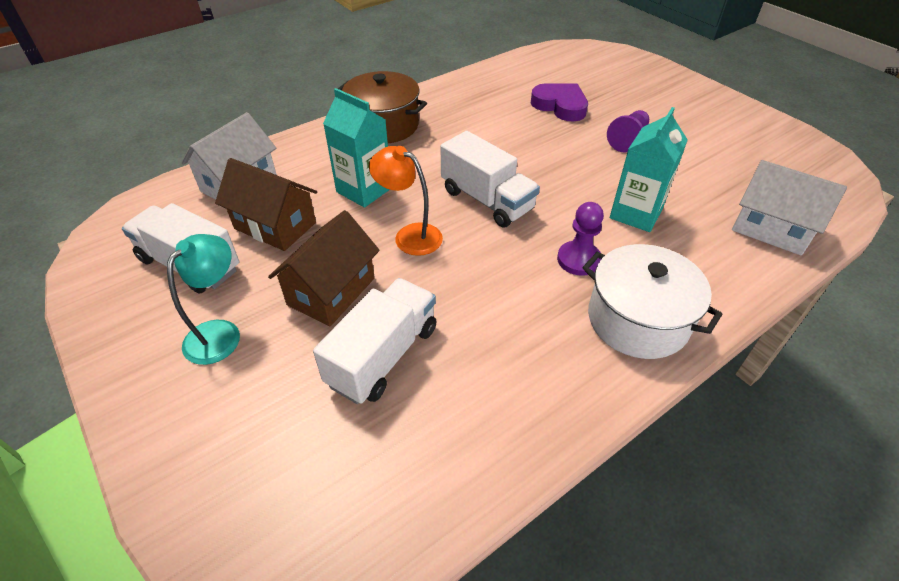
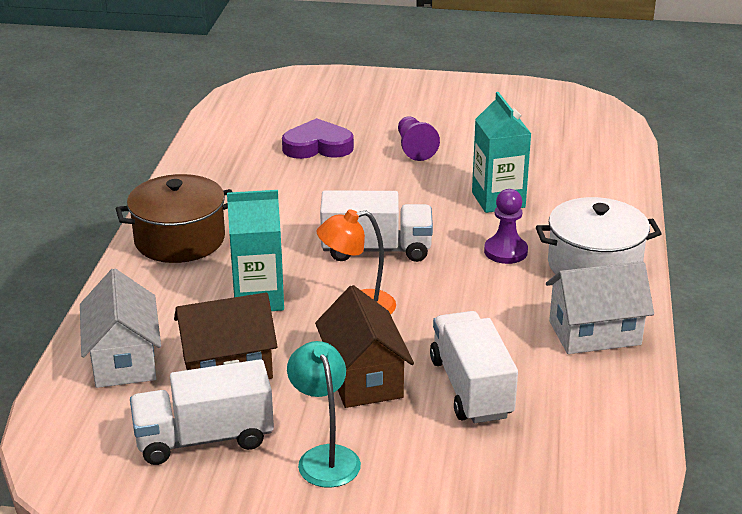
camera: 45 degrees left, 15 degrees down
(771, 229) = (595, 164): white house -> white house (594, 333)

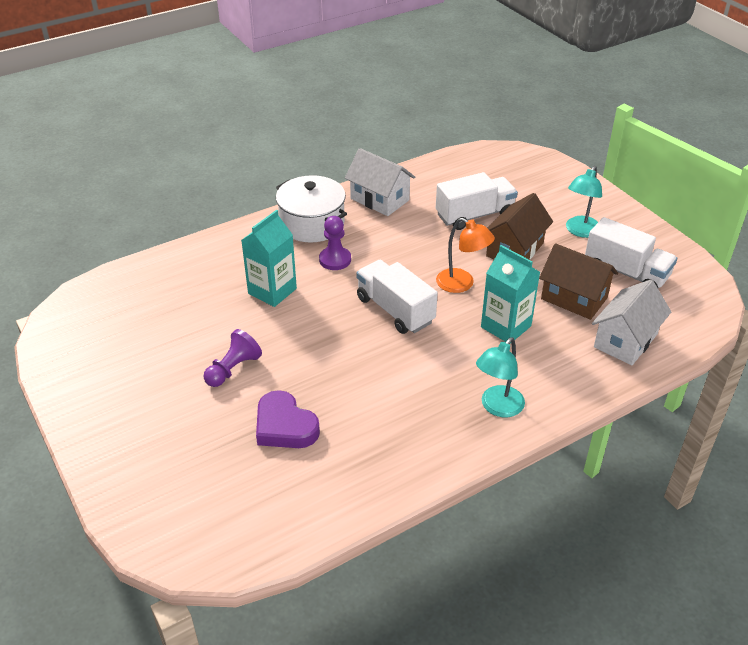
camera: 130 degrees left, 10 degrees up
(180, 240) = (497, 407): brown pot -> turquoise lamp
(471, 388) = (474, 215): white truck -> white truck turned 150 degrees counterclockwise

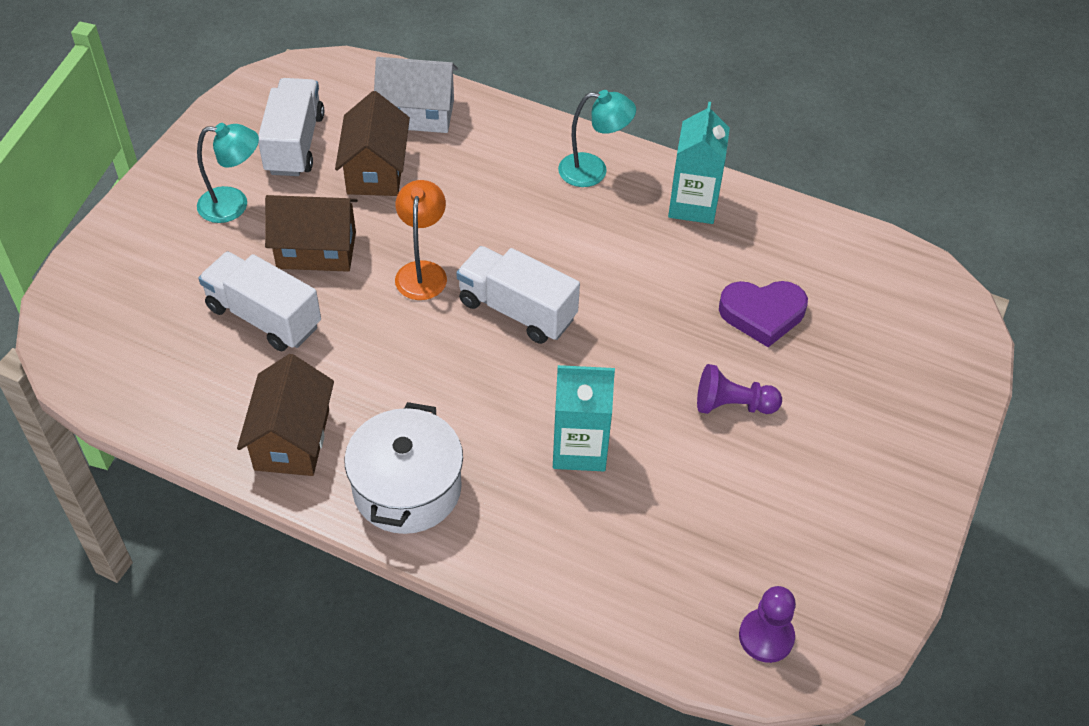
camera: 125 degrees left, 10 degrees up
(284, 426) = (762, 314): purple heart -> purple heart turned 75 degrees clockwise
(335, 260) = (468, 417): purple pawn -> purple pawn (766, 637)
(380, 199) = (292, 439): white house -> brown house
(395, 310) = (517, 310): white truck -> white truck turned 105 degrees clockwise
(506, 326) = (468, 207): turquoise carton -> turquoise carton (693, 205)

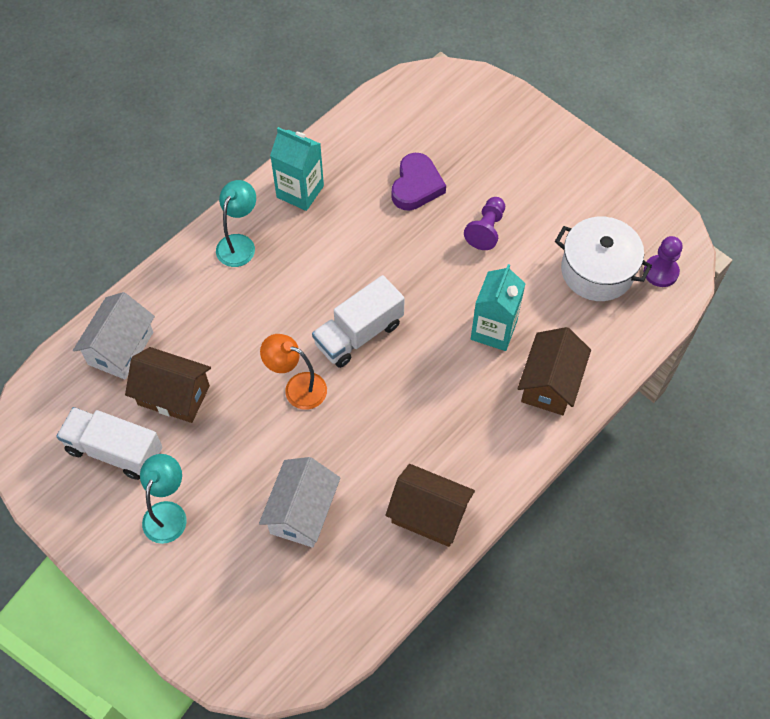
camera: 70 degrees left, 10 degrees up
(264, 317) = (302, 512): white truck -> white house
(316, 250) = (245, 459): brown house -> brown house (550, 383)
(407, 488) = (495, 446): white pot -> white pot (597, 271)

